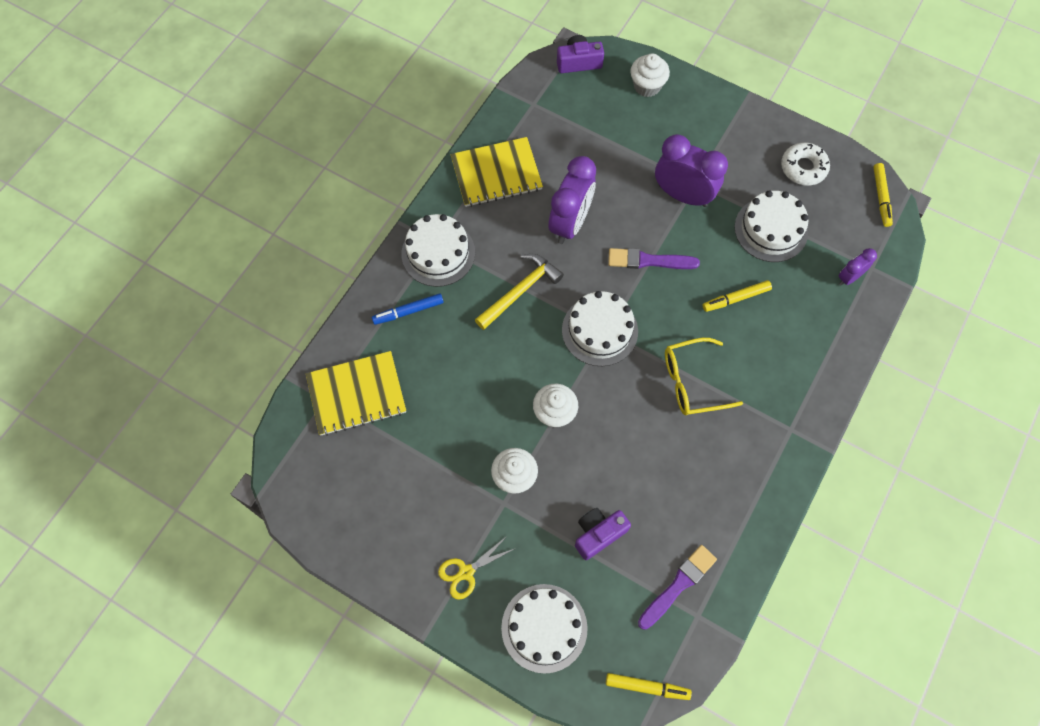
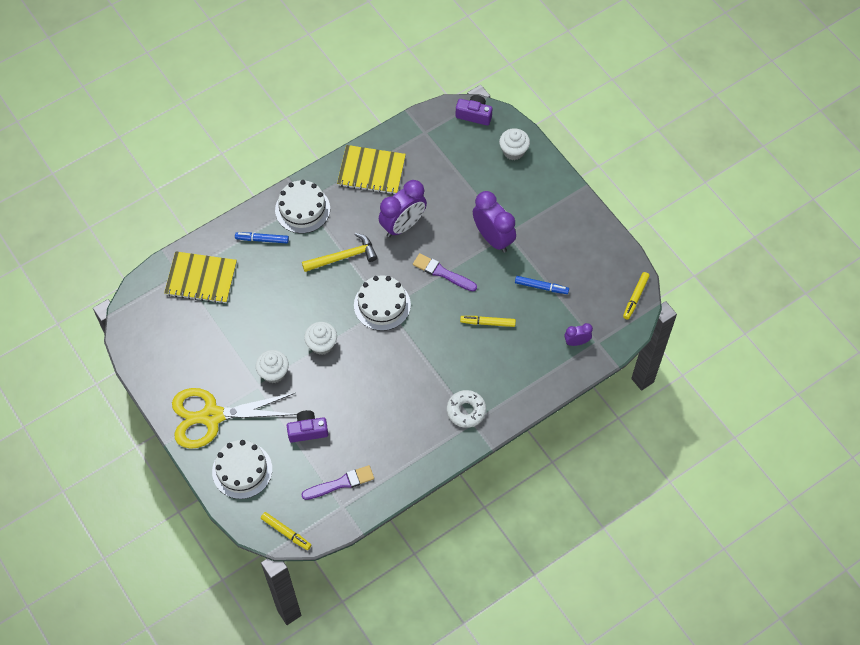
camera: 25 degrees right, 5 degrees down
(466, 572) = (212, 416): yellow scissors -> yellow scissors, size x2.23
(693, 382) = (425, 364): yellow glasses -> none
(771, 229) = (541, 287): white cake -> blue marker
(803, 168) = (591, 254): white donut -> white donut (466, 411)

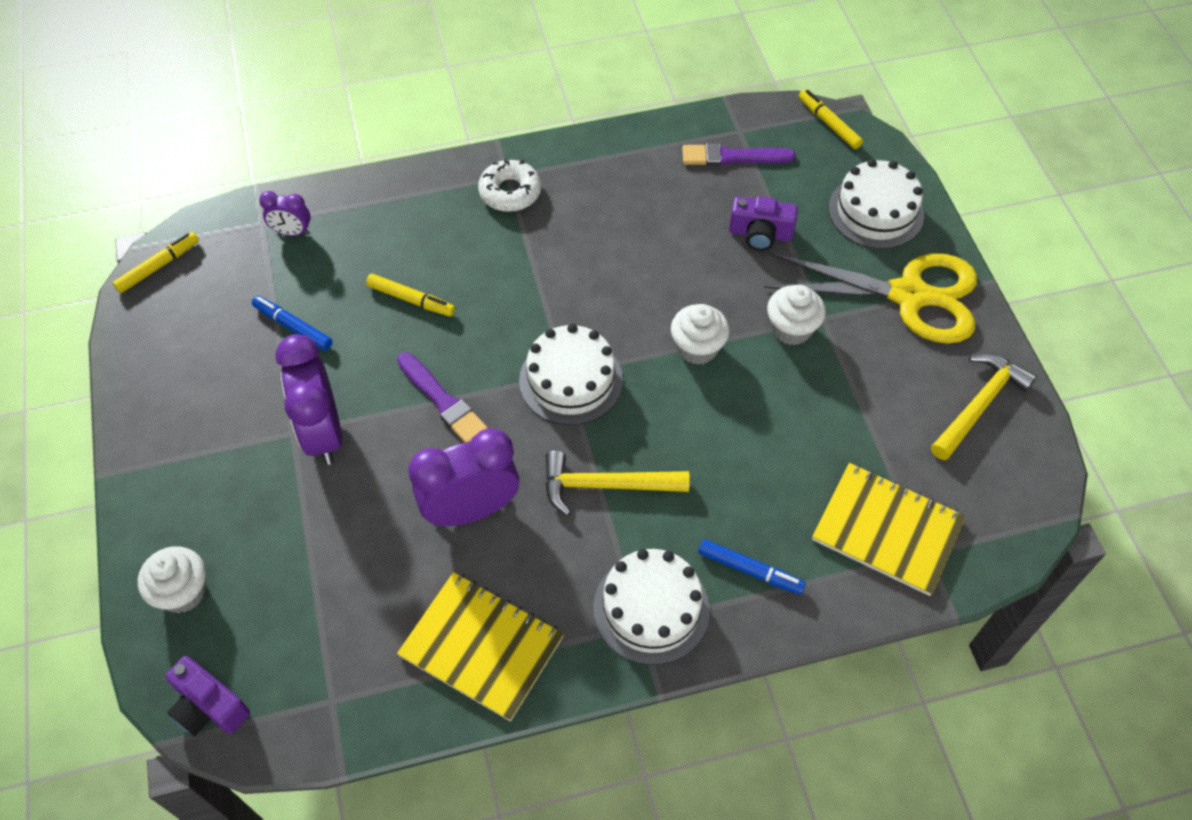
camera: 160 degrees left, 5 degrees down
(164, 360) = (979, 405): none -> yellow hammer

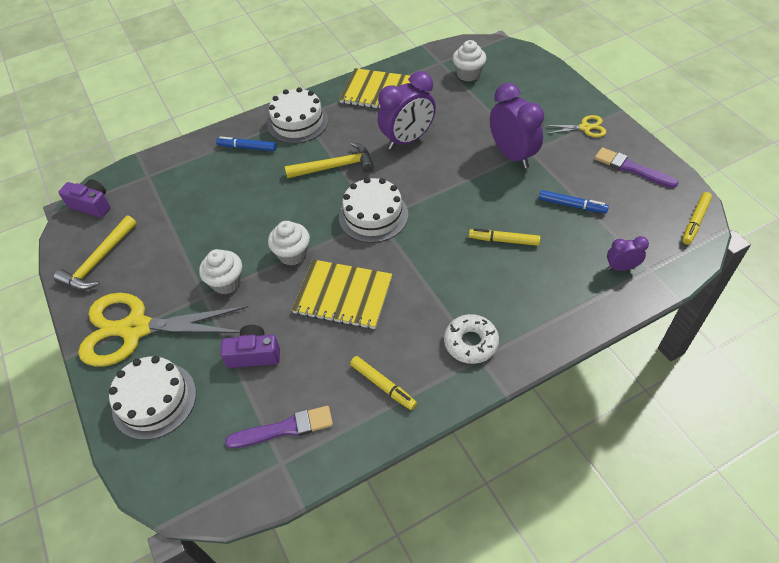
camera: 170 degrees right, 5 degrees down
(181, 455) = (585, 127): none -> yellow scissors
(183, 592) = (536, 79): white cupcake -> white cupcake (468, 74)
(209, 706) = (494, 49): purple camera -> purple camera (92, 205)
(442, 401) = (450, 186): purple brush -> purple brush (632, 168)
(828, 124) = (192, 495): yellow marker -> yellow marker (383, 385)
(887, 530) = (169, 181): yellow notebook -> yellow notebook (343, 295)

